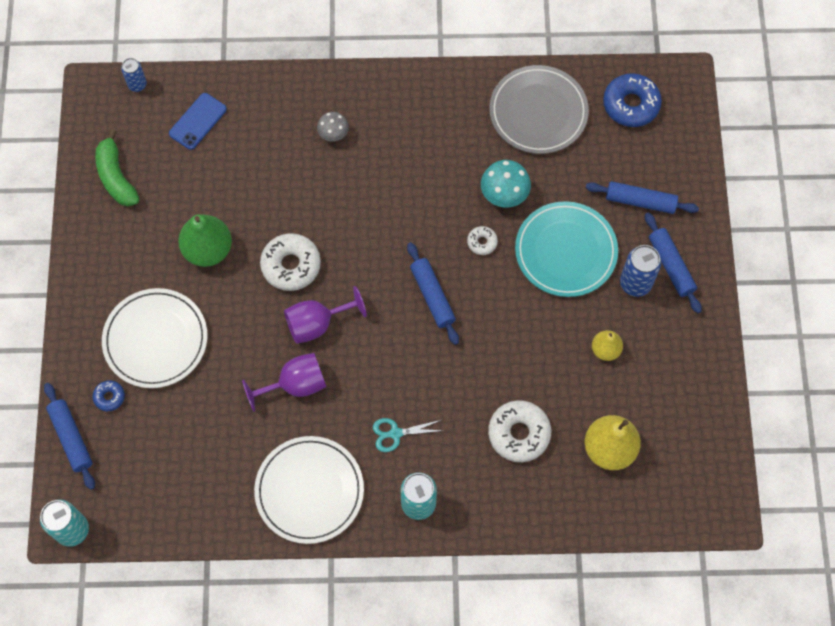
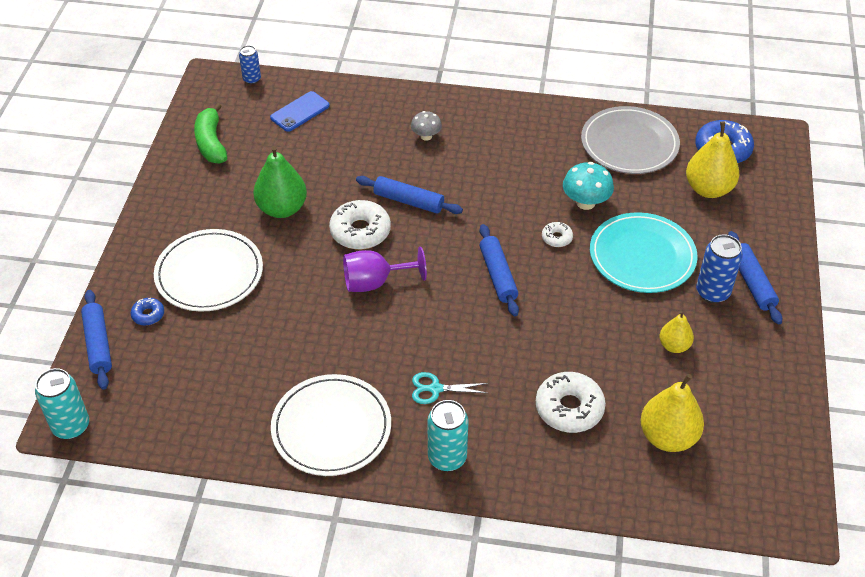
camera: 10 degrees right, 20 degrees down
(295, 385) = (340, 331): purple goblet -> none
(621, 158) = (708, 189): none -> yellow pear
(640, 201) = (724, 225): blue rolling pin -> blue rolling pin (408, 201)

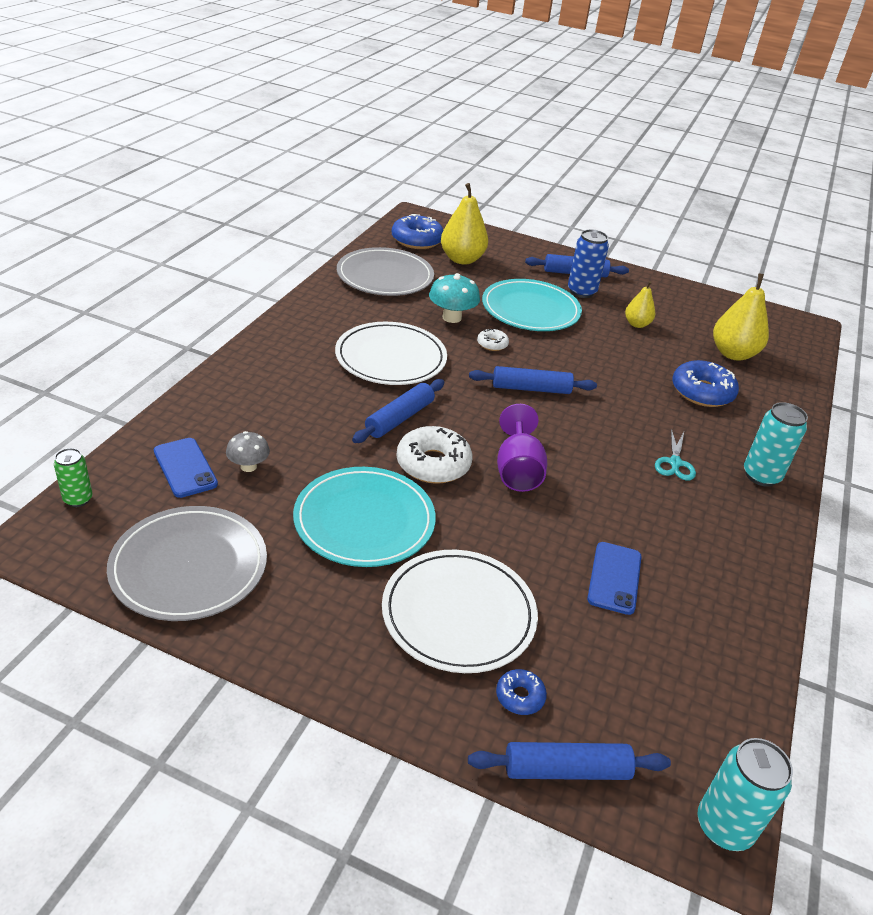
camera: 80 degrees left, 10 degrees down
(211, 142) = (189, 566): green banana -> grey plate
(252, 79) = (78, 499): blue can -> green can
(271, 355) = (614, 578): none -> blue phone
(282, 209) = (364, 520): green pear -> turquoise plate
(331, 428) = (725, 548): white plate -> white plate (391, 358)
(426, 136) = (300, 382): grey mushroom -> grey mushroom (248, 466)
(569, 408) = (702, 392): white donut -> blue donut

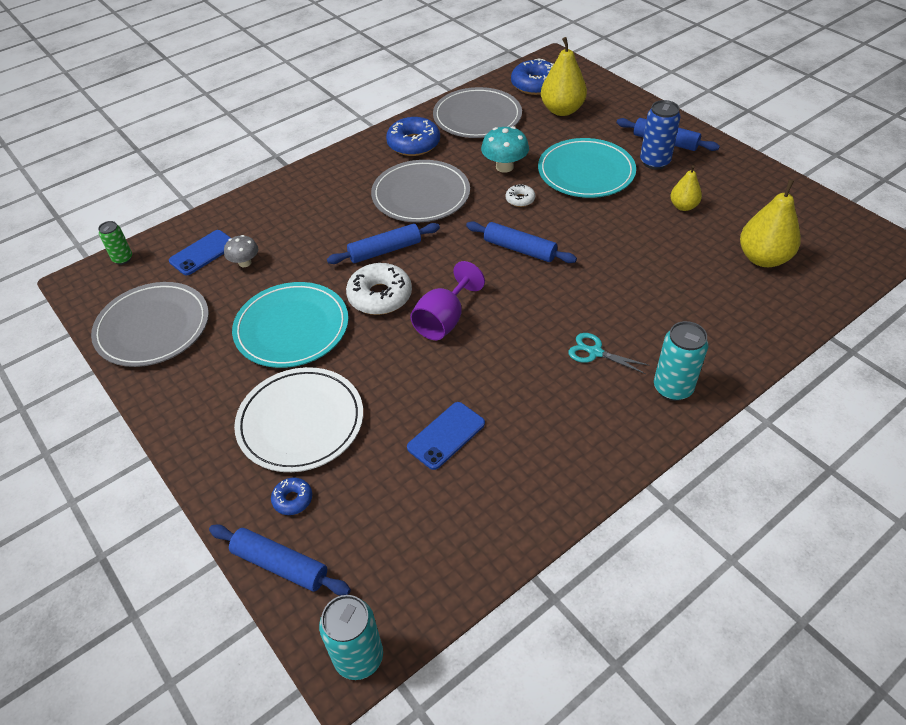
camera: 35 degrees right, 10 degrees up
(185, 468) = (203, 253): blue phone -> blue phone turned 45 degrees clockwise
(391, 358) = (421, 195): white plate -> grey plate
(675, 463) = (594, 352): turquoise scissors -> turquoise scissors turned 75 degrees clockwise
(702, 392) = (689, 290): blue donut -> blue donut (413, 144)

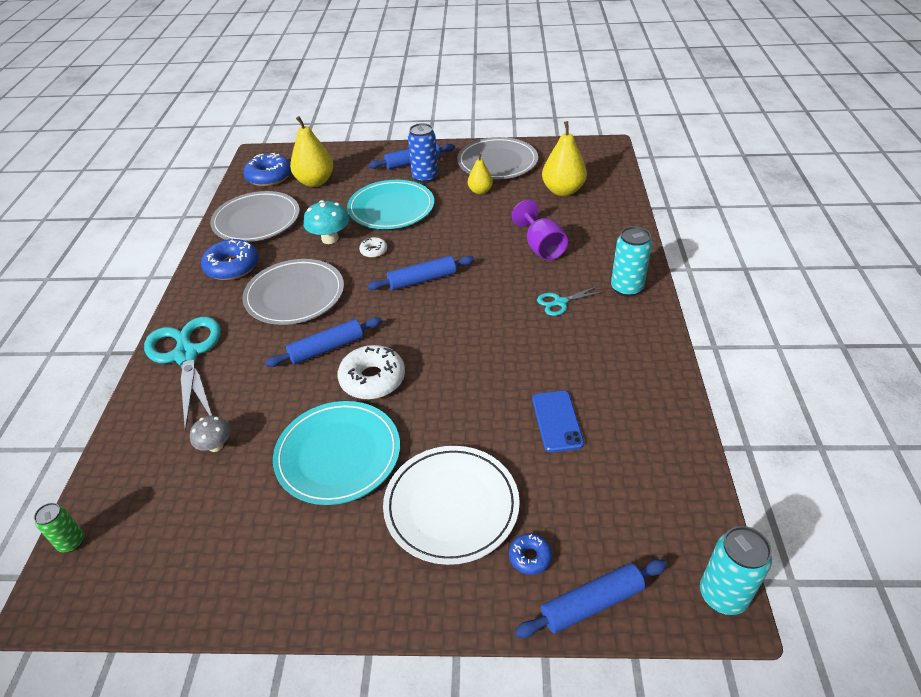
camera: 50 degrees left, 5 degrees down
(153, 327) = (205, 563): grey plate -> grey plate (497, 162)
(203, 253) = (158, 470): blue phone -> none
(307, 189) = (186, 355): none -> turquoise scissors
(385, 250) = (326, 348): blue rolling pin -> blue rolling pin turned 45 degrees clockwise
(444, 320) = (443, 358): purple goblet -> purple goblet (541, 247)

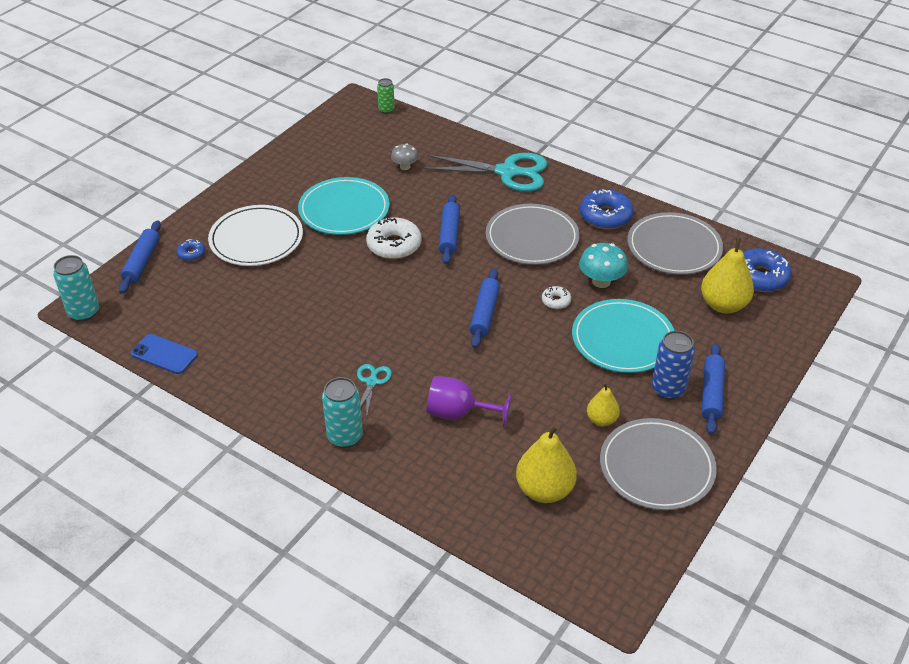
camera: 120 degrees right, 0 degrees up
(557, 421) = (261, 313): blue phone -> blue phone (164, 354)

